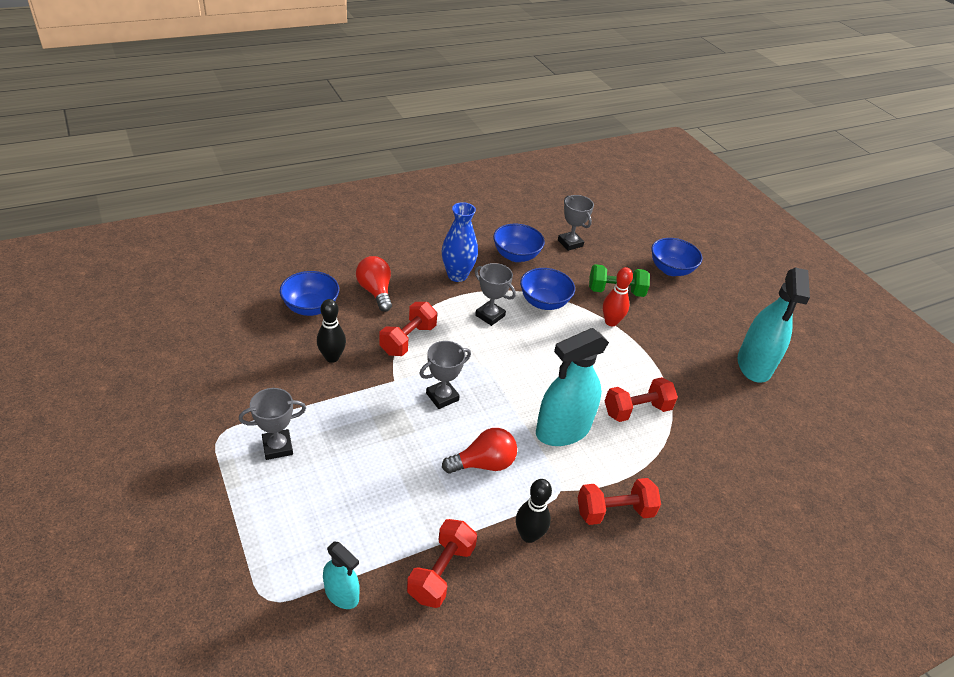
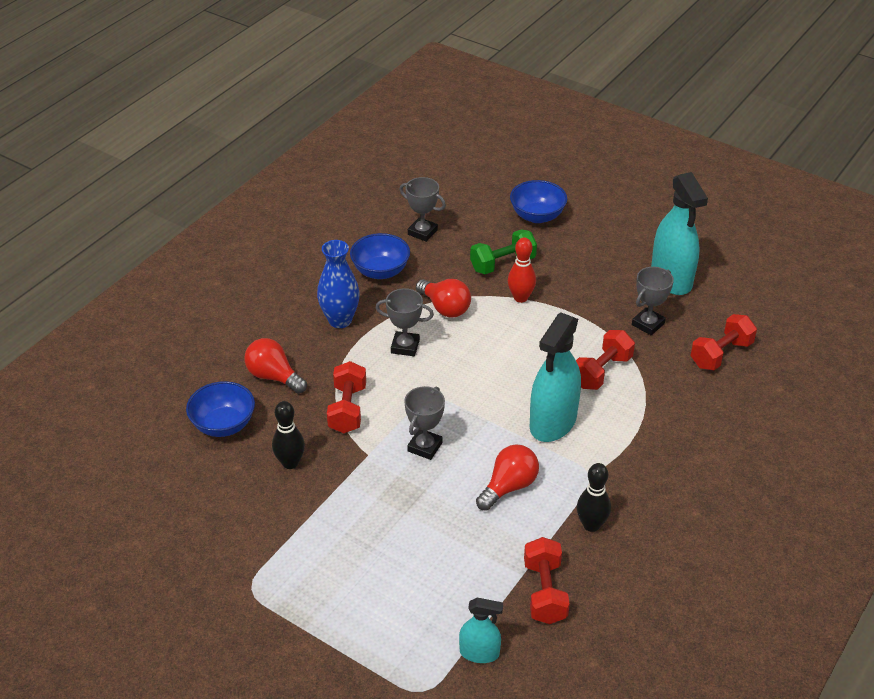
camera: 25 degrees left, 0 degrees up
(277, 447) = (315, 569): grey trophy -> grey trophy (648, 324)
(544, 302) = (445, 308): blue bowl -> red light bulb
(614, 511) = (644, 469): red dumbbell -> red dumbbell (721, 354)

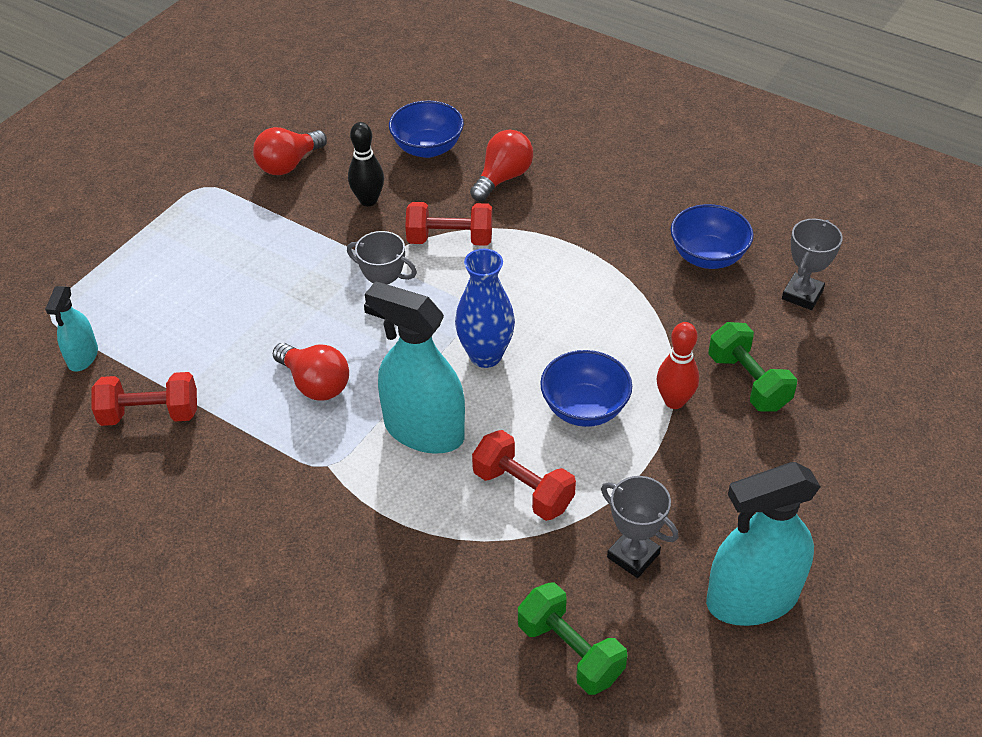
camera: 90 degrees right, 5 degrees up
(340, 320) = (605, 224): blue vase -> blue vase (485, 355)
(405, 346) = (561, 284): grey trophy -> none
(445, 308) = (641, 321): red light bulb -> red light bulb (289, 164)
(537, 216) = (876, 425): blue bowl -> blue bowl (584, 408)
(591, 525) = (243, 463): black bowling pin -> none
(721, 354) = (570, 651): red dumbbell -> green dumbbell

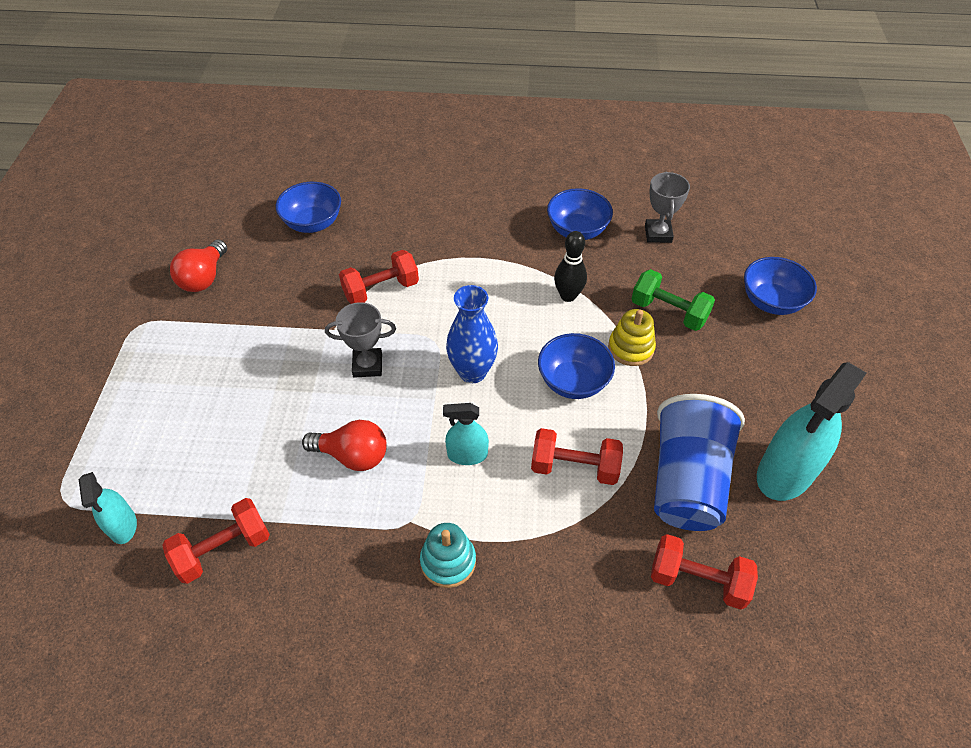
camera: 30 degrees left, 5 degrees up
(337, 516) = (448, 561): none -> turquoise stacking toy
(368, 200) = (293, 283): black bowling pin -> black bowling pin (568, 296)
(424, 430) = (467, 455): turquoise spray bottle -> turquoise spray bottle, size x0.53
(503, 178) = (389, 226): red light bulb -> none
(570, 651) = (697, 580): green dumbbell -> red dumbbell
(633, 555) = (686, 480): grey trophy -> blue cup
(674, 401) = (631, 348): red bowling pin -> yellow stacking toy
(884, 420) = (771, 302): none -> blue bowl

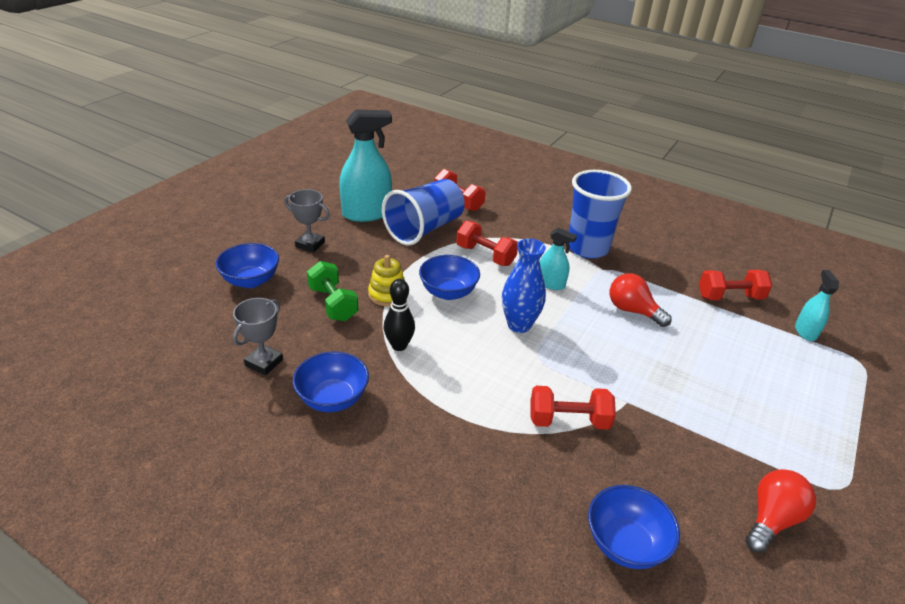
camera: 155 degrees left, 15 degrees down
(367, 365) = (604, 361): grey trophy -> grey trophy (310, 244)
(448, 561) = (587, 248): turquoise stacking toy -> blue cup

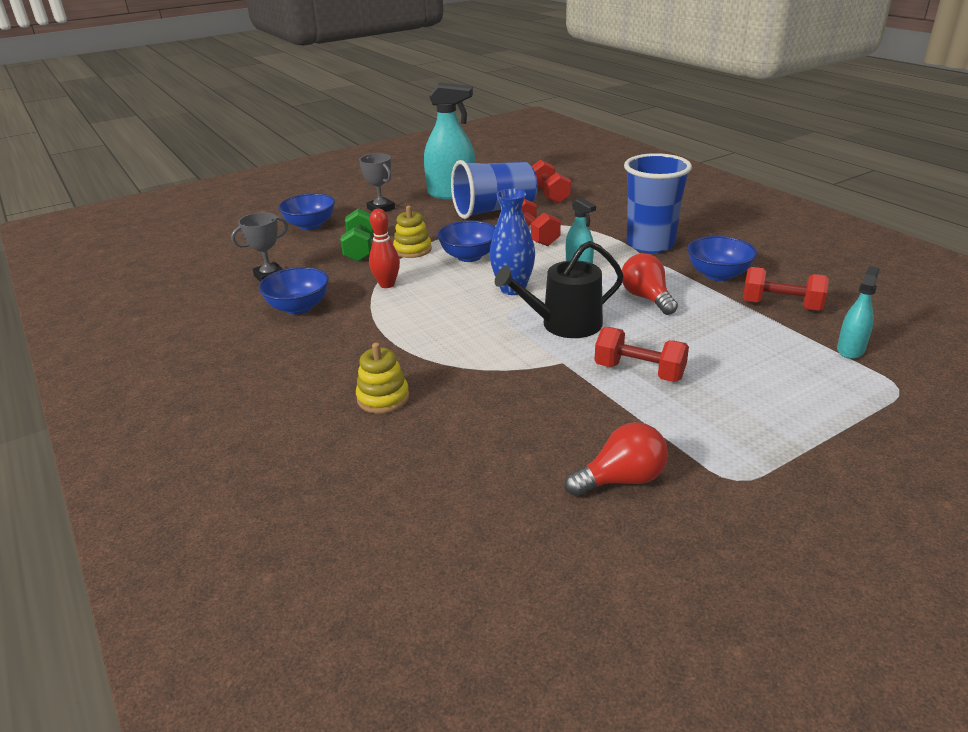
camera: 30 degrees right, 5 degrees down
(399, 346) = (387, 284): black bowling pin -> red bowling pin
(514, 494) = (383, 398): none -> yellow stacking toy
(568, 421) = (487, 362): red dumbbell -> red dumbbell (639, 372)
(594, 357) = (564, 324): none -> black watering can
(625, 543) = (447, 455): blue bowl -> blue bowl (718, 275)

